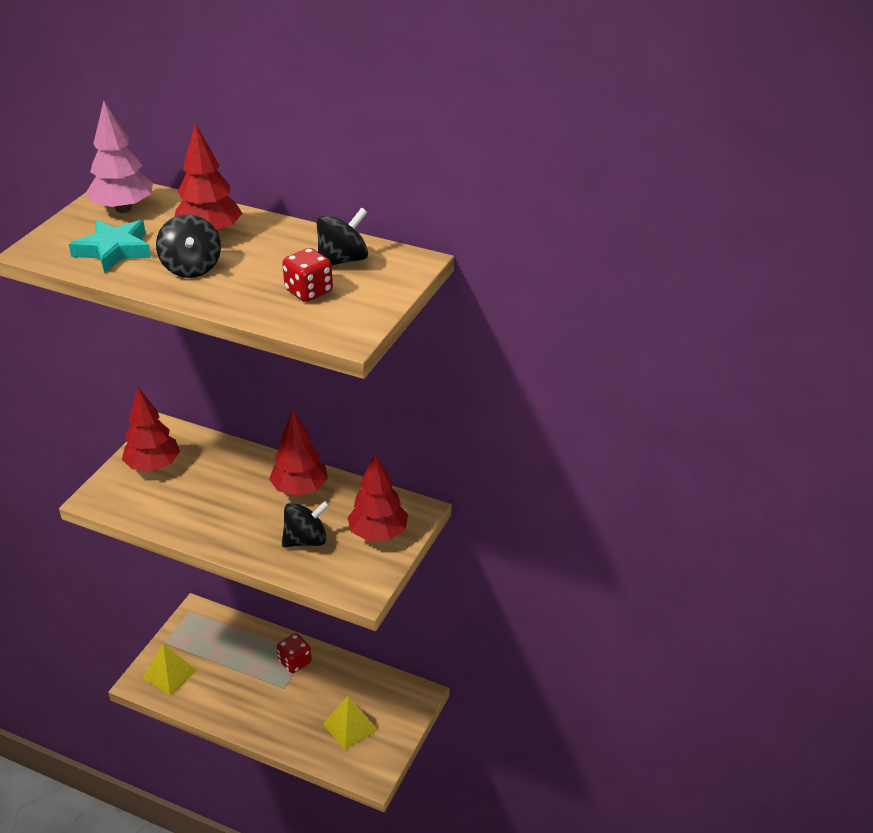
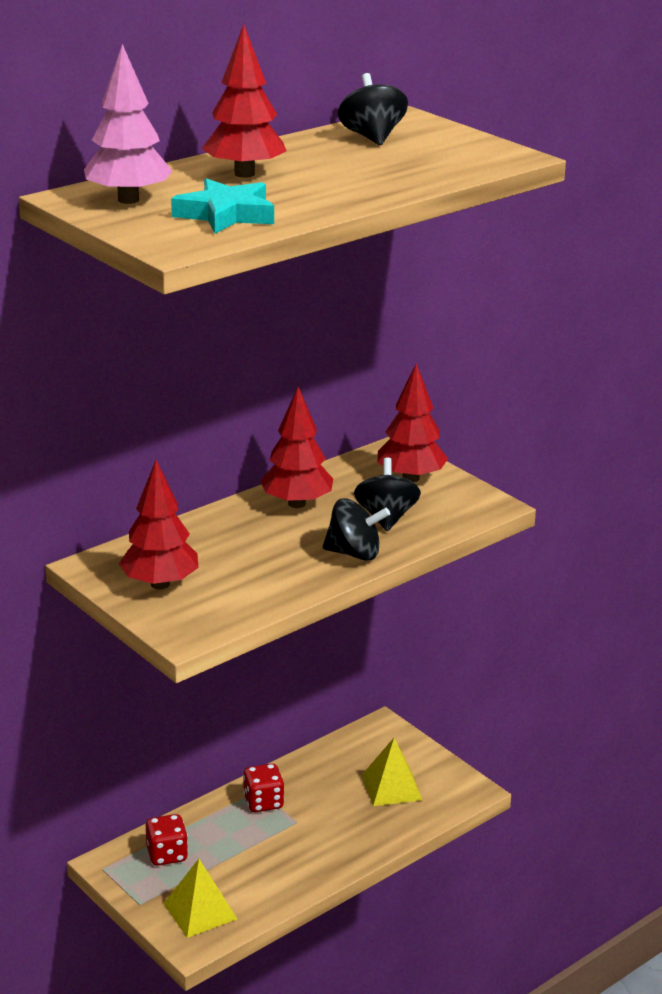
camera: 65 degrees left, 10 degrees down
(191, 268) = (311, 190): black spinning top -> black spinning top (354, 553)
(309, 291) = (418, 157): red dice -> red dice (167, 854)

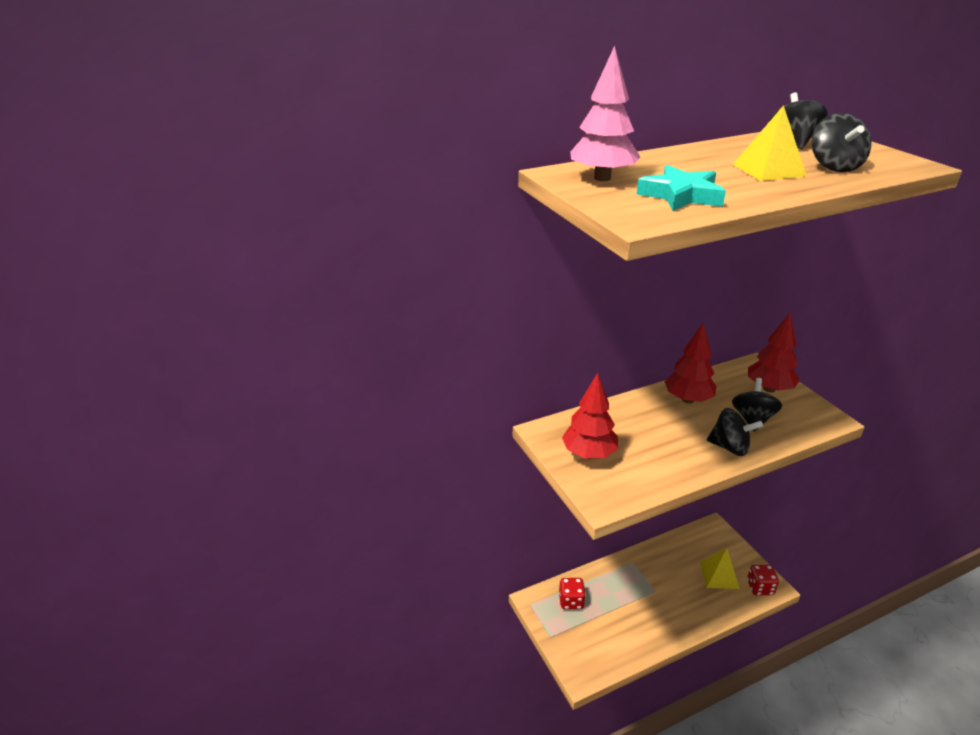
camera: 15 degrees right, 5 degrees up
(200, 911) = (588, 650): yellow pyramid -> yellow pyramid (768, 170)
(244, 174) = (694, 164): red tree -> none
(263, 802) = (635, 572): red dice -> red dice (760, 587)
(416, 166) = (834, 167): none -> black spinning top

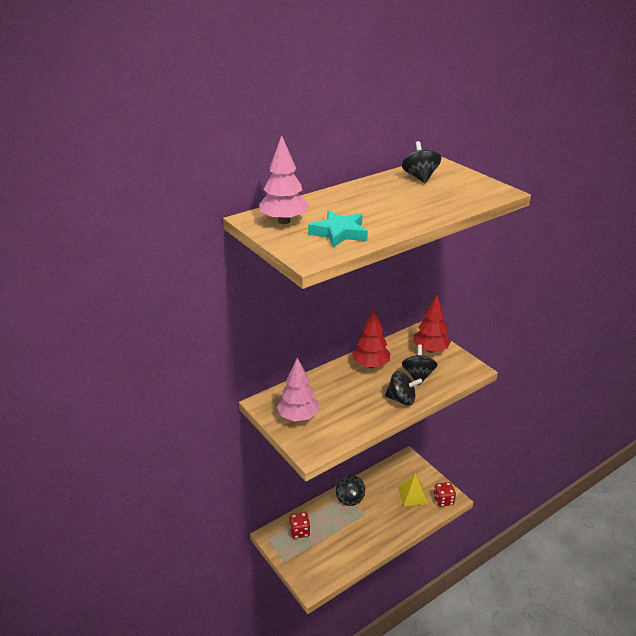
camera: 10 degrees left, 0 degrees up
(589, 454) = (298, 417): red tree -> pink tree
(768, 170) = (401, 204): yellow pyramid -> none
(834, 167) = (446, 198): black spinning top -> black spinning top (350, 498)

